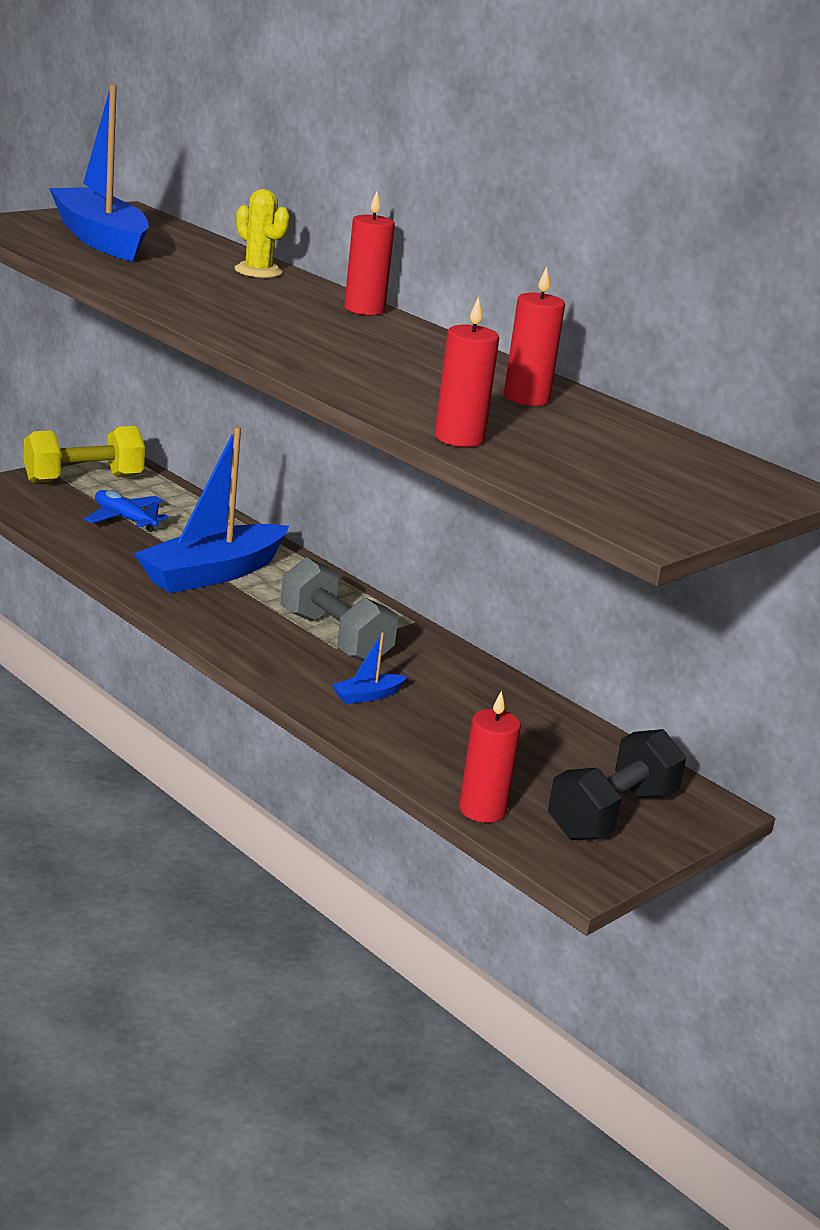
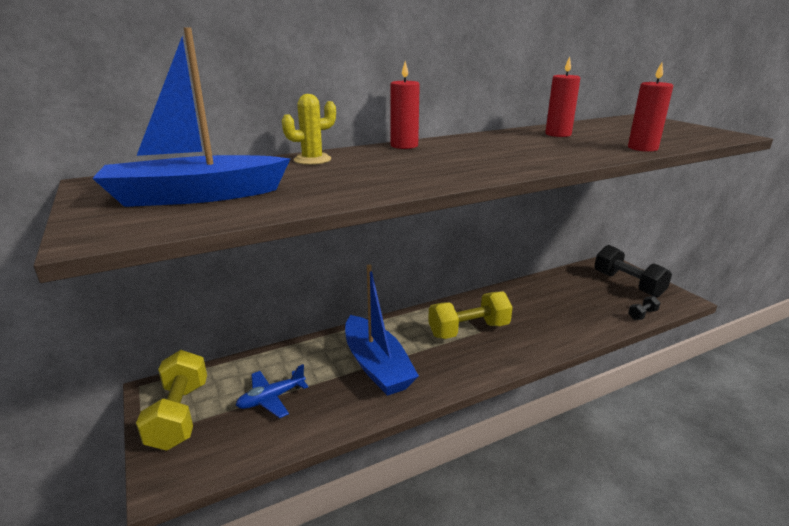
camera: 70 degrees left, 0 degrees up
(335, 638) = (468, 330): grey dumbbell -> yellow dumbbell
(367, 696) = (537, 329): blue boat -> none
(482, 810) = (642, 315): red candle -> black dumbbell

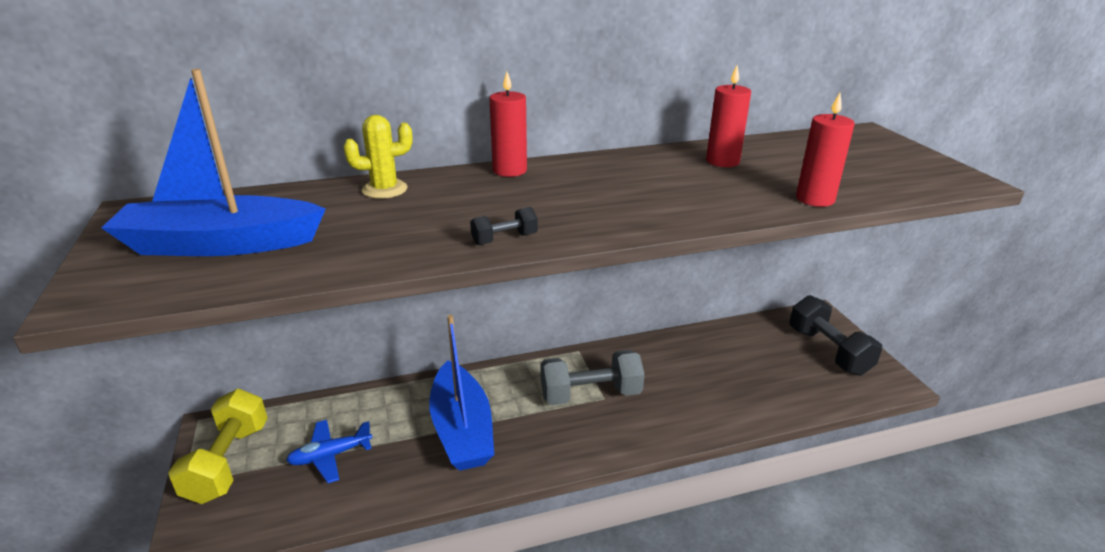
camera: 10 degrees right, 5 degrees up
(468, 330) = (590, 394): yellow dumbbell -> grey dumbbell
(642, 315) = (826, 399): black dumbbell -> black dumbbell (504, 239)

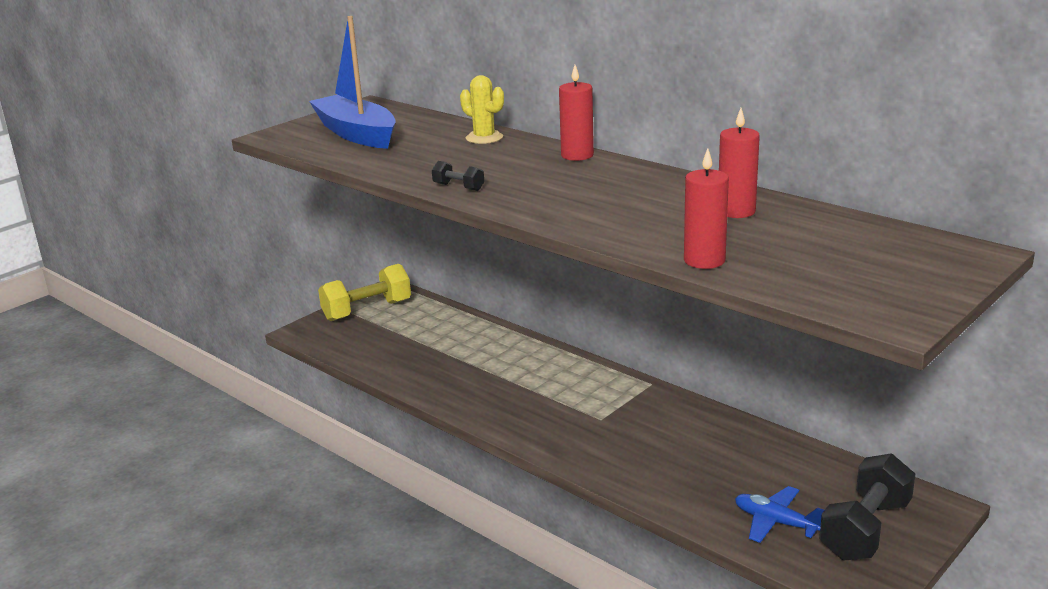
camera: 60 degrees right, 5 degrees down
(330, 456) = (408, 338): blue plane -> blue plane (776, 522)
(462, 429) = (487, 373): blue boat -> none
(590, 394) = (597, 411): grey dumbbell -> none

